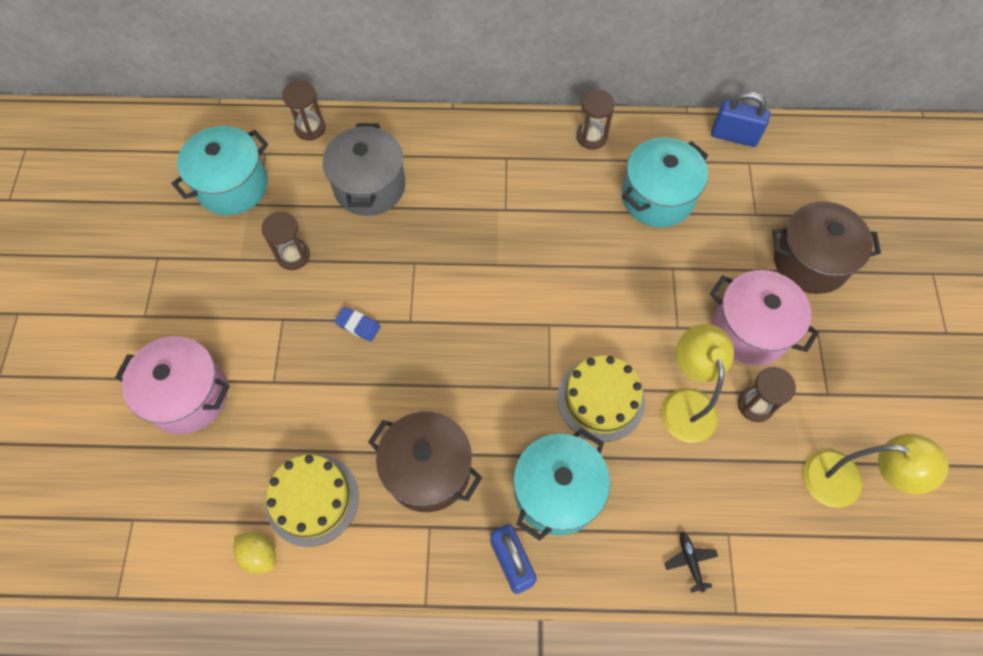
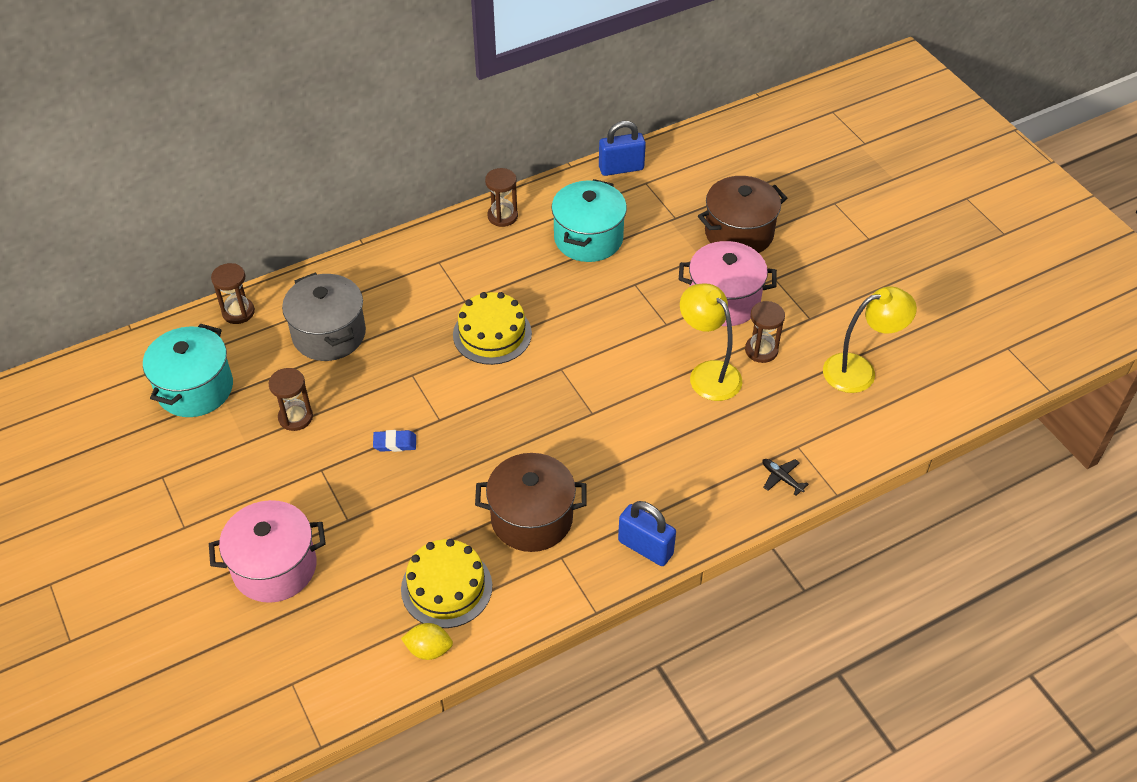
camera: 30 degrees left, 15 degrees down
(557, 492) = (648, 482): turquoise pot -> none
(601, 399) = (639, 402): yellow cake -> yellow cake (492, 334)

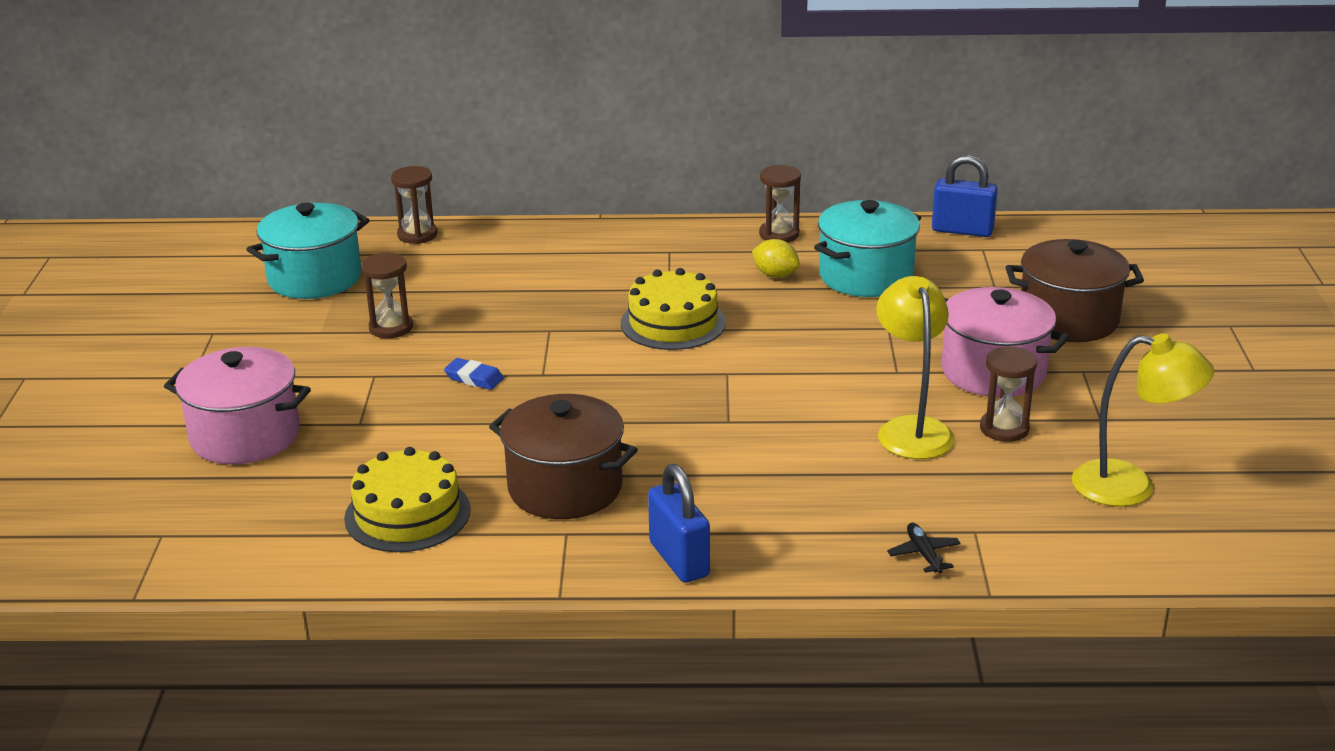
camera: 30 degrees right, 20 degrees down
(329, 334) = (492, 275): grey pot -> none
(429, 649) = (333, 560): yellow lemon -> yellow lemon (775, 275)

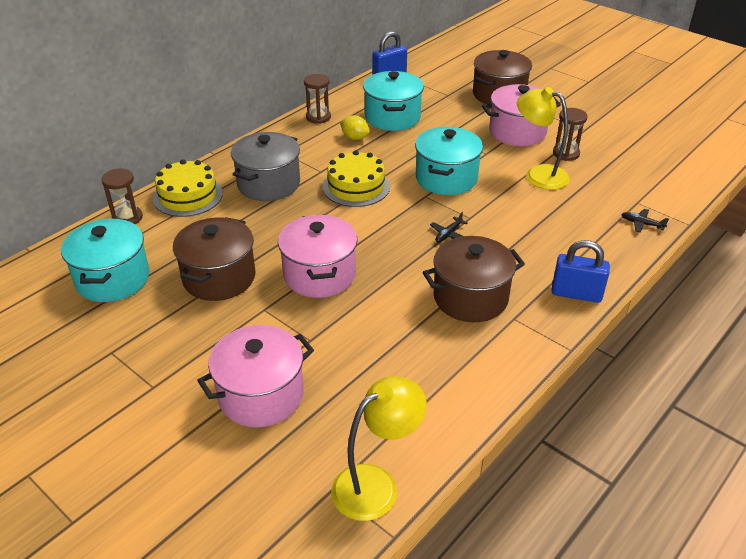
camera: 50 degrees left, 10 degrees up
(391, 328) = (219, 277): brown hourglass -> brown pot
(407, 514) = (431, 367): yellow cake -> yellow cake (188, 196)
(474, 378) = (319, 275): blue eraser -> pink pot
(593, 273) = (268, 184): none -> grey pot
(670, 421) = (448, 234): none -> black plane
(775, 275) = (355, 138): yellow lemon -> yellow lemon turned 45 degrees clockwise
(788, 370) = (446, 178): none -> turquoise pot
(1131, 486) = (642, 150): yellow lamp -> yellow lamp (376, 484)

